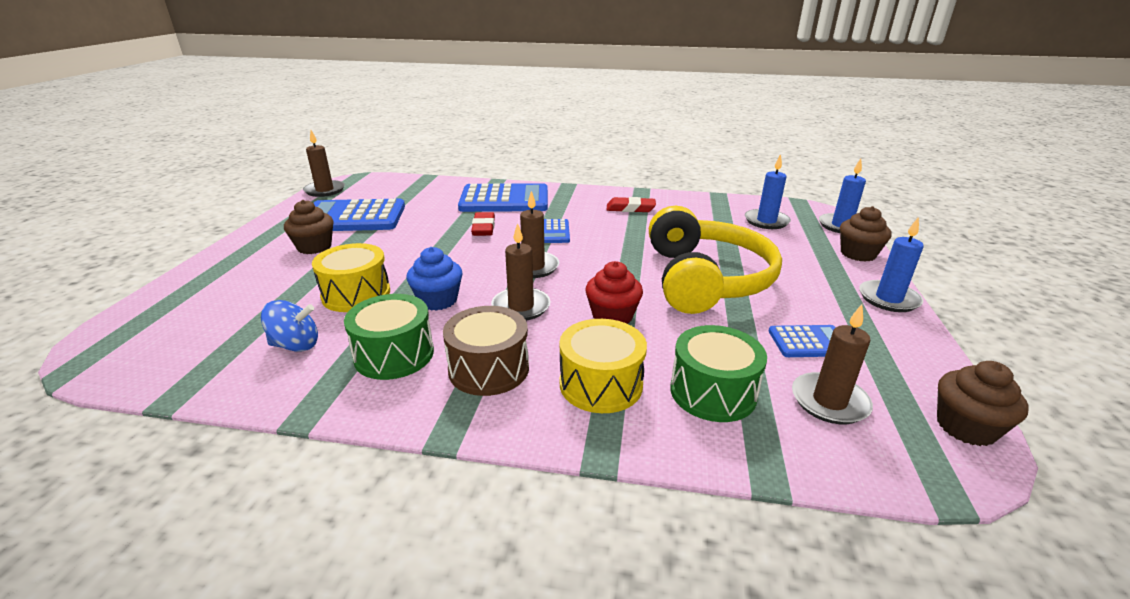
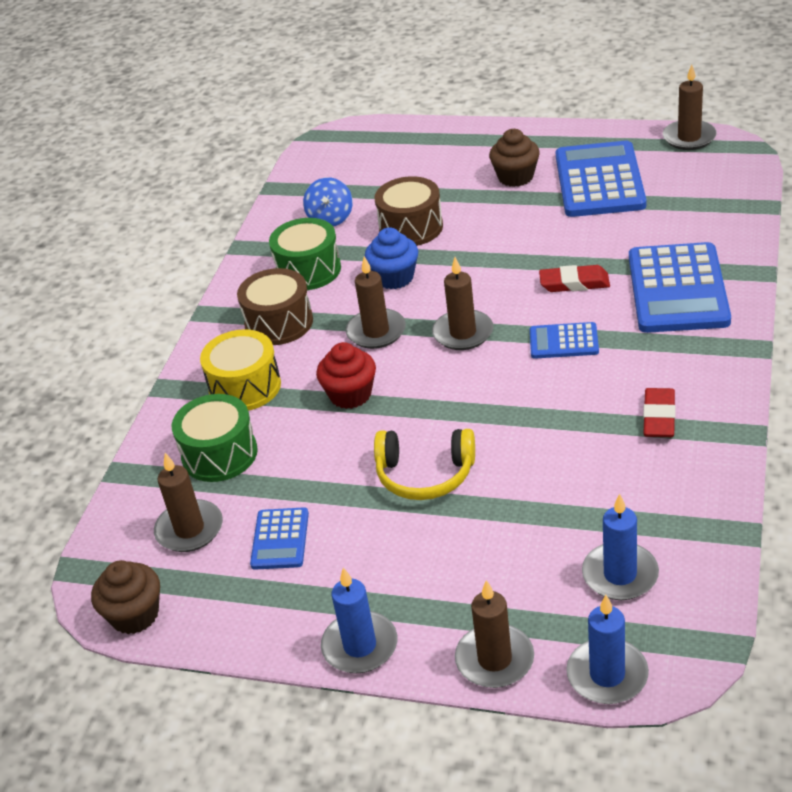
camera: 100 degrees right, 10 degrees up
(356, 294) = (411, 227): yellow drum -> brown drum
(704, 279) = (425, 474): yellow headphones -> yellow headphones, size x0.56
(858, 254) = (494, 659): brown cupcake -> brown candle

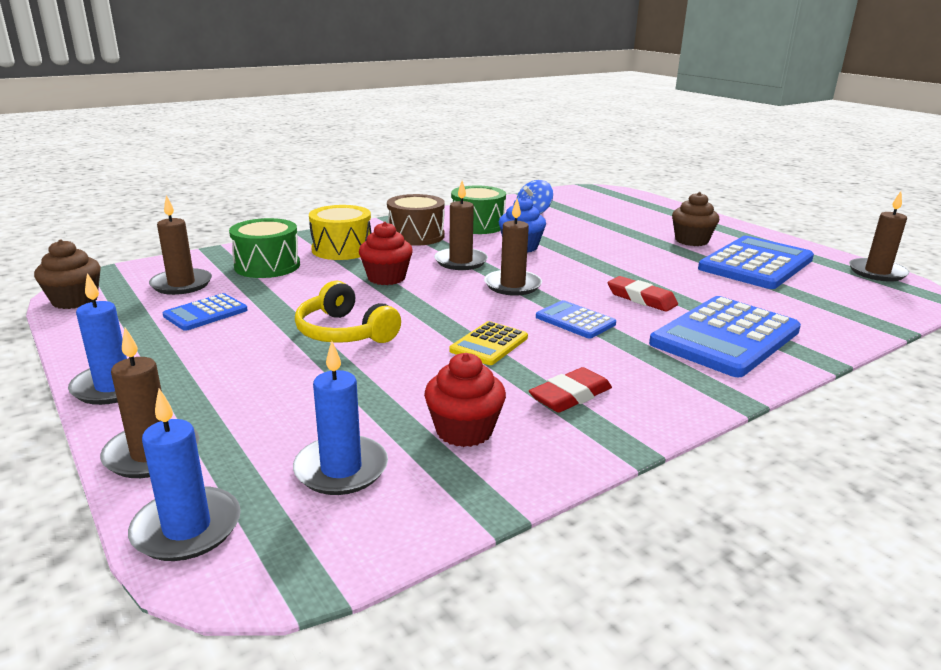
camera: 35 degrees right, 15 degrees down
(411, 227) = (575, 234): brown drum -> none
(543, 409) = (489, 344): none -> yellow calculator
(641, 493) = (464, 431): none -> red cupcake

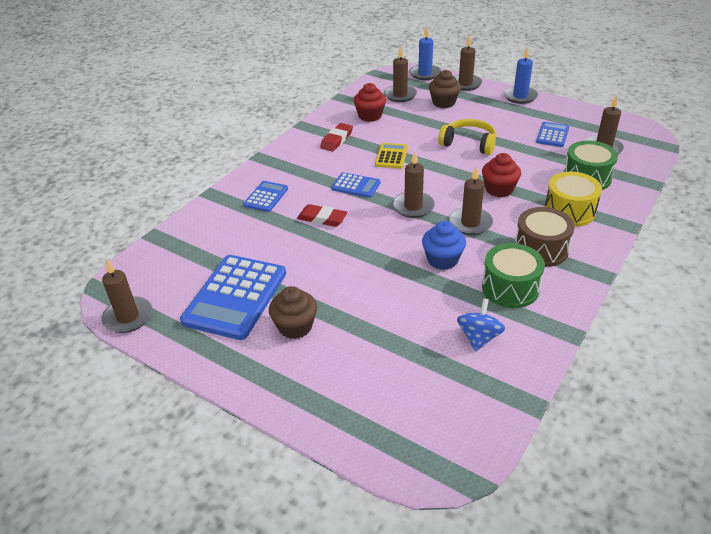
camera: 160 degrees right, 15 degrees up
(75, 300) = (629, 124): brown cupcake -> brown cupcake (443, 102)
(341, 469) = (400, 95): blue candle -> brown candle
(725, 337) = (266, 197): blue calculator -> blue calculator, size x0.51

